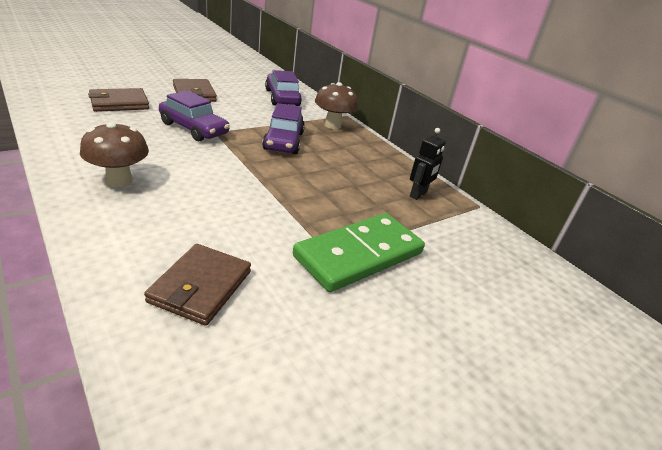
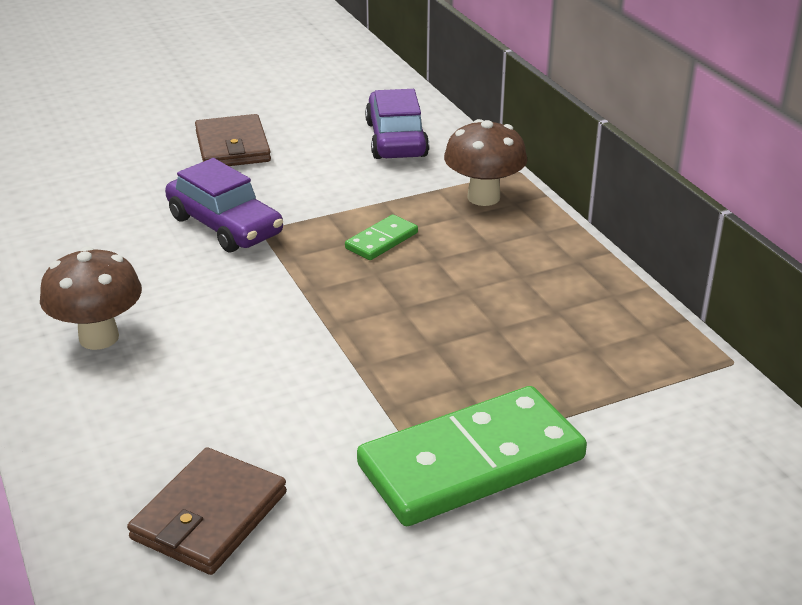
camera: 15 degrees right, 0 degrees up
(119, 103) = (103, 181): brown wallet -> none
(283, 141) = (381, 240): purple car -> green domino
(418, 194) = (615, 342): black robot -> none

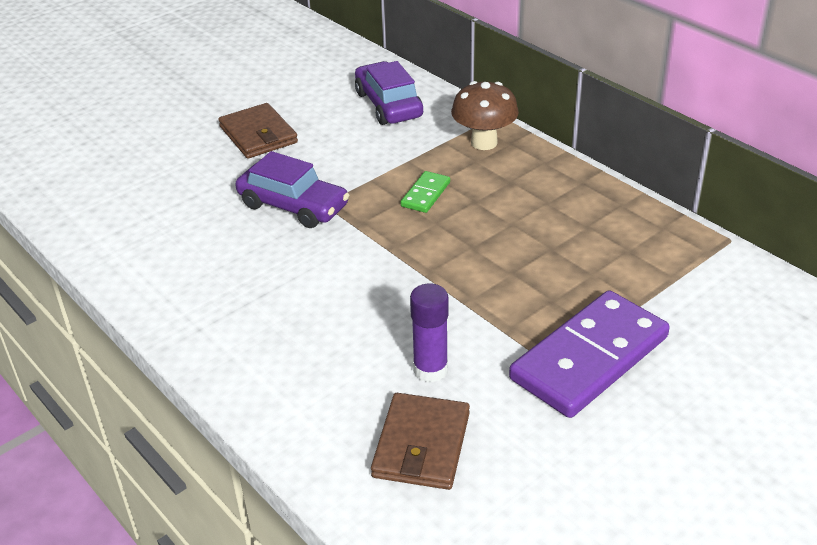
camera: 15 degrees left, 5 degrees up
(99, 338) = (247, 322): brown mushroom -> none
(271, 433) = (430, 370): none -> purple glue stick
(471, 462) = (589, 358): green domino -> purple domino

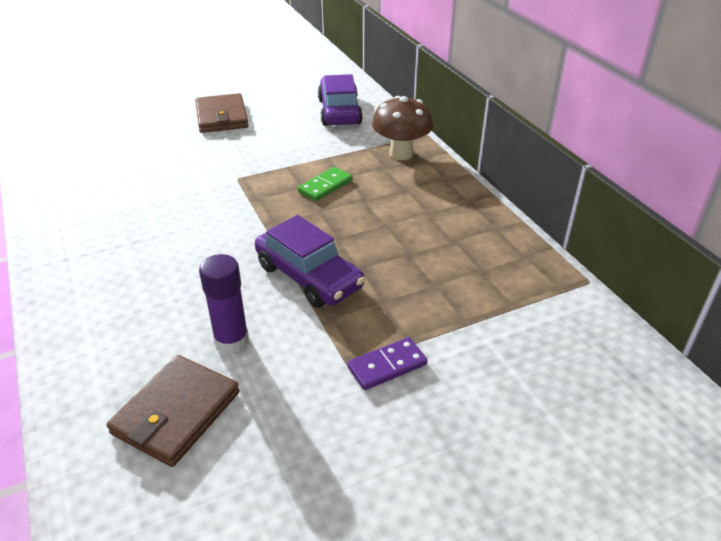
camera: 15 degrees right, 0 degrees up
(293, 206) = (210, 175): purple car -> purple car (308, 277)
(589, 358) = (387, 366): purple domino -> purple domino, size x0.44

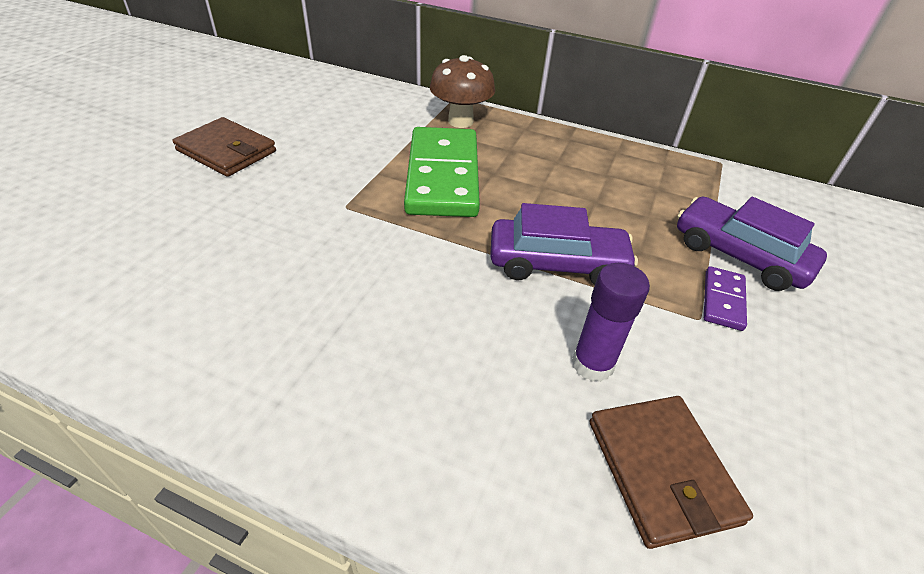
camera: 45 degrees left, 5 degrees up
(325, 186) = (442, 176): green domino -> green domino, size x2.25
(339, 111) = (348, 103): purple car -> purple car (739, 255)

